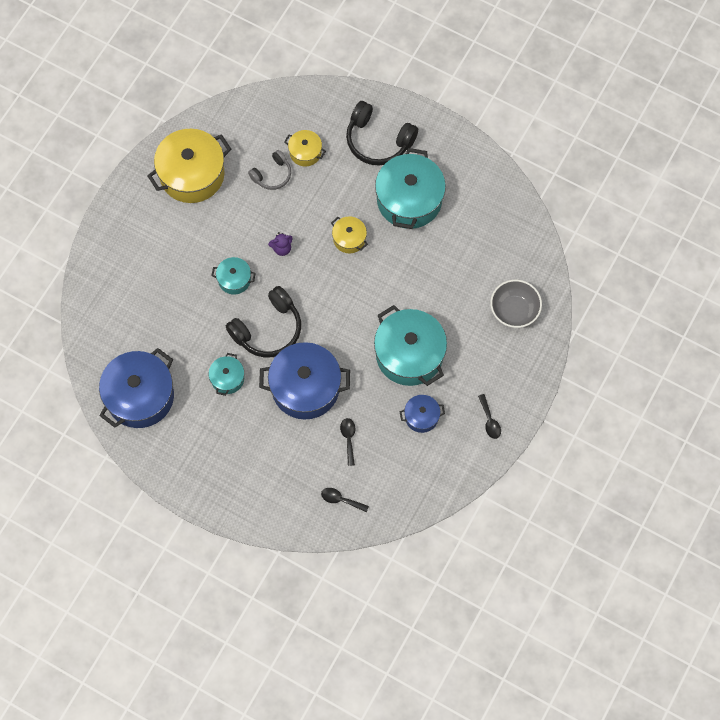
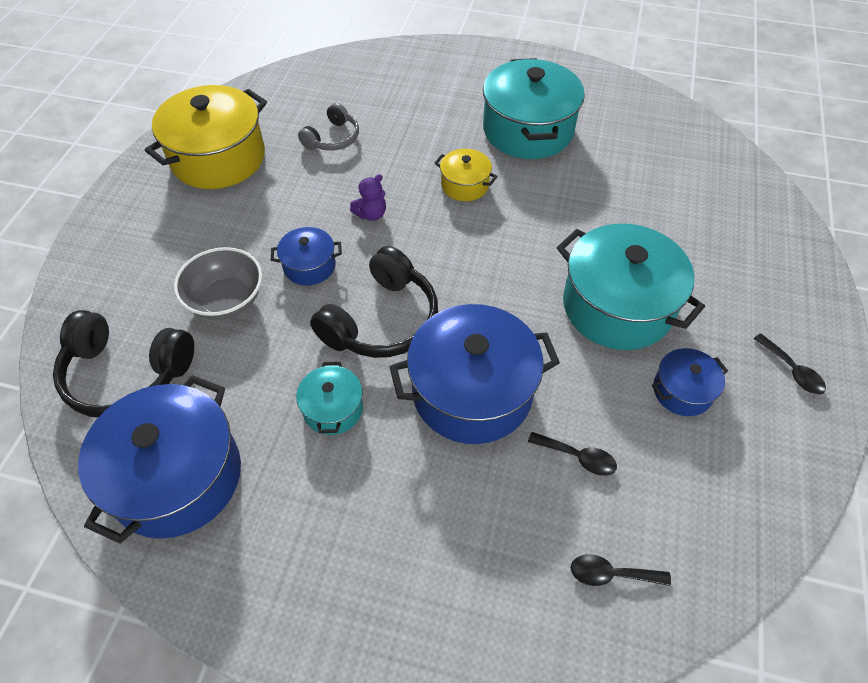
camera: 15 degrees left, 15 degrees down
(234, 279) = (309, 266): turquoise pot -> blue pot
(305, 152) = (370, 109): yellow pot -> none
(348, 439) = (578, 457): black spoon -> black spoon turned 135 degrees clockwise
(378, 140) = (461, 82): black headphones -> black headphones (126, 374)
(514, 310) = (736, 219): grey bowl -> grey bowl (226, 300)

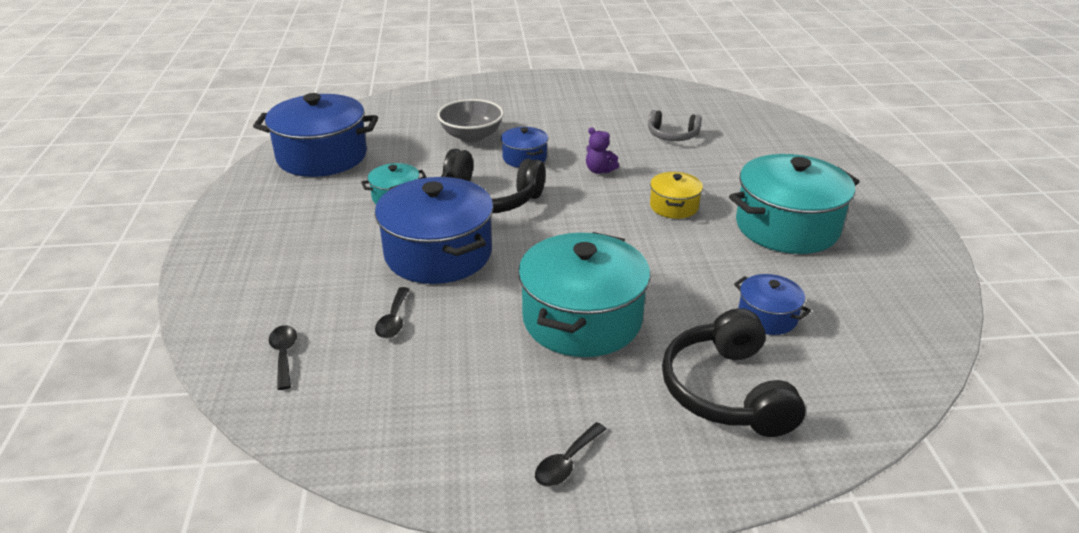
camera: 70 degrees right, 20 degrees down
(126, 374) = (392, 121): black headphones -> black headphones (726, 391)
(218, 158) = (606, 99): yellow pot -> none
(682, 391) = (496, 376): blue pot -> blue pot (767, 317)

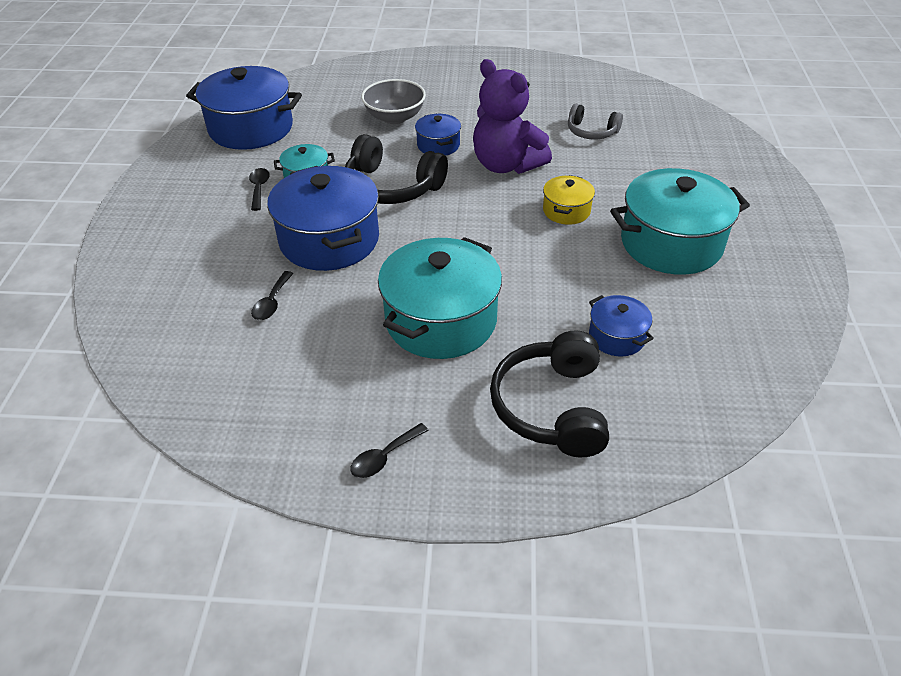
camera: 10 degrees right, 10 degrees up
(284, 355) = (170, 326): black spoon -> black spoon (259, 188)
(599, 170) = (506, 165): purple teddy bear -> purple teddy bear, size x2.35

